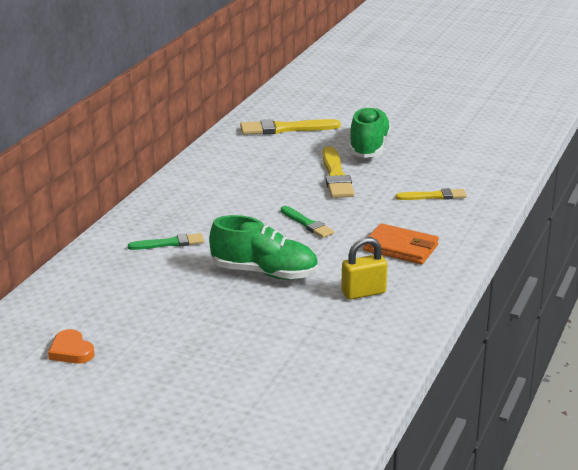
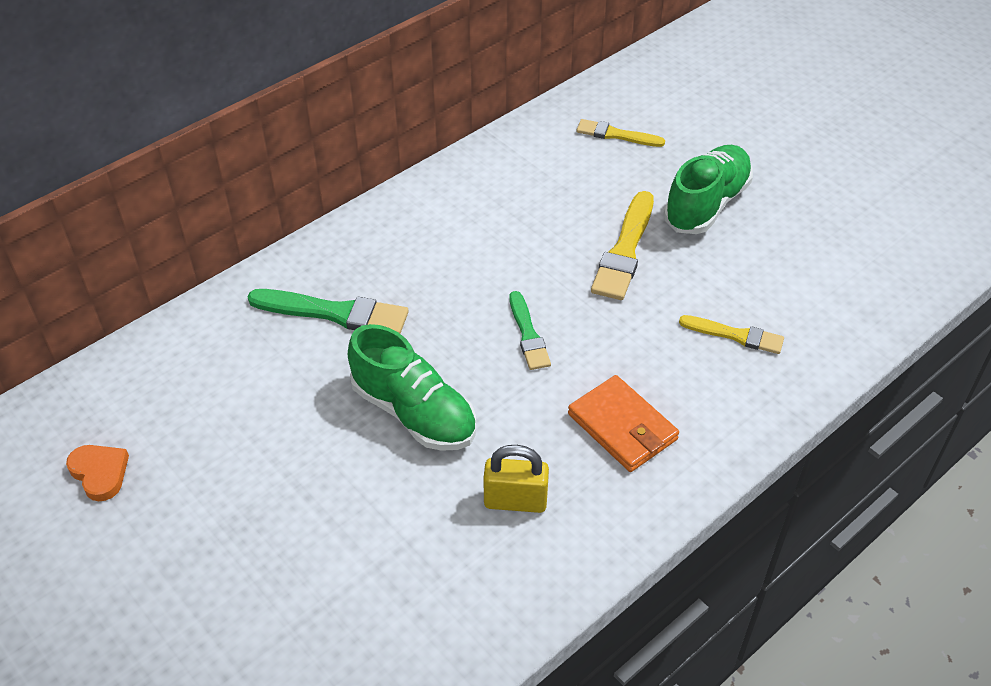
camera: 25 degrees right, 20 degrees up
(71, 351) = (100, 473): orange heart -> orange heart turned 150 degrees clockwise
(169, 243) = (335, 313): green brush -> green brush, size x1.59
(285, 129) = (616, 135): yellow brush -> yellow brush, size x0.63

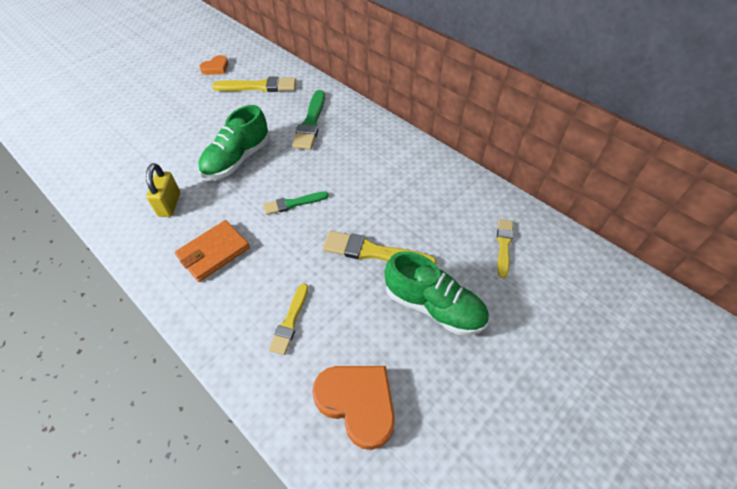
camera: 85 degrees right, 5 degrees up
(198, 392) = (259, 86): none -> yellow brush
(833, 277) = (357, 403): none -> orange heart

